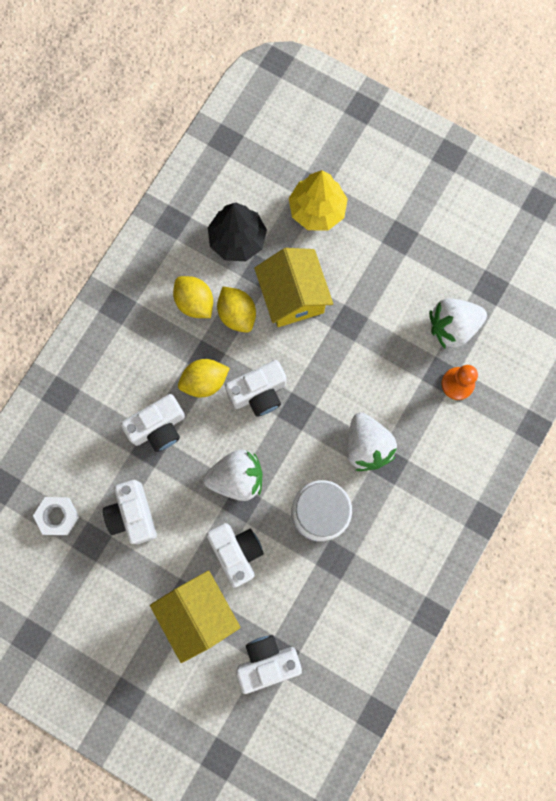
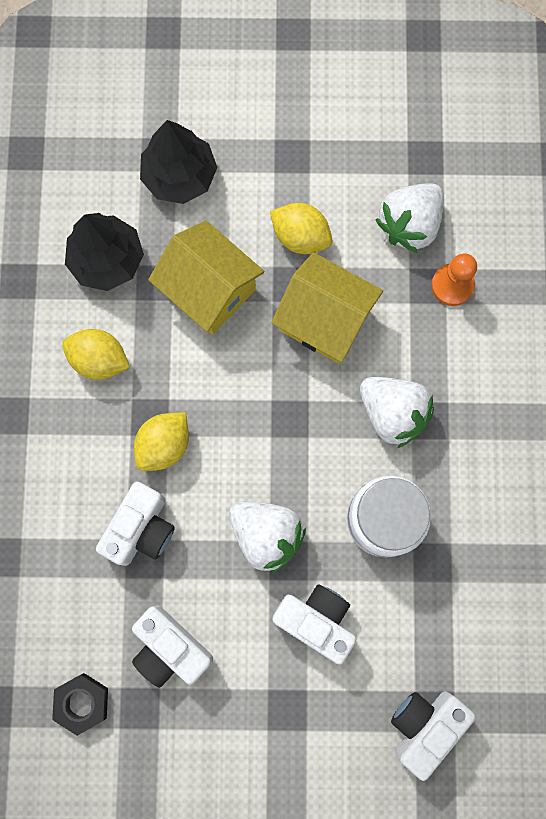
camera: 30 degrees left, 0 degrees up
(58, 516) = (82, 702): white nut -> black nut
(198, 613) = (313, 717): yellow house -> yellow house (324, 320)
(237, 314) = (157, 346): yellow lemon -> yellow lemon (300, 237)
(237, 478) = (266, 535): white strawberry -> white strawberry turned 75 degrees clockwise
(259, 393) = (234, 422): white camera -> none
(317, 210) = (179, 176): yellow tree -> black tree

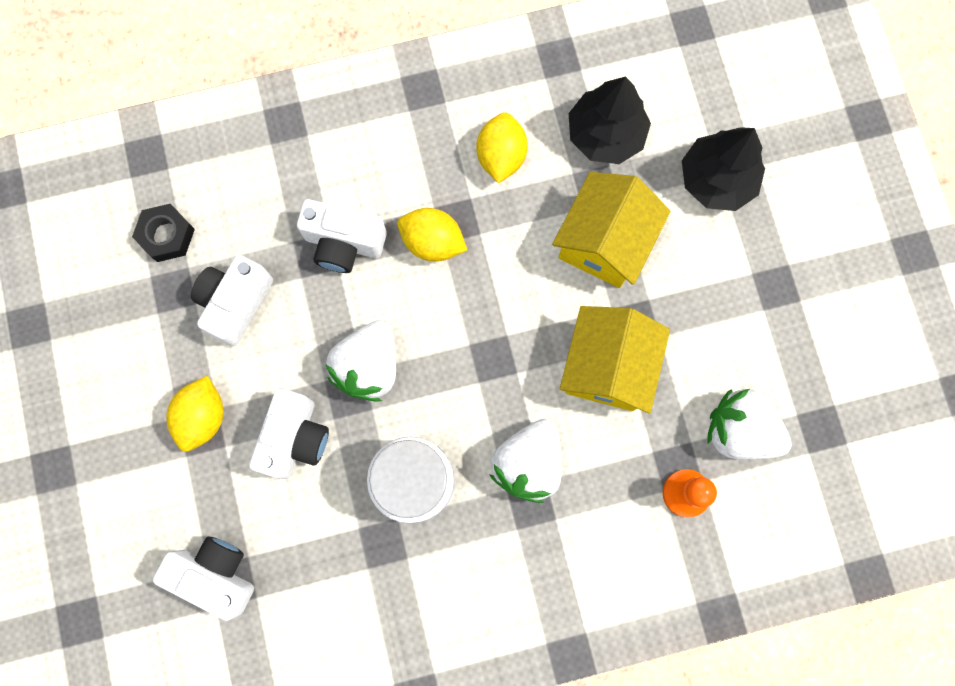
camera: 75 degrees right, 0 degrees up
(300, 237) = (690, 319): yellow lemon -> yellow lemon (203, 417)

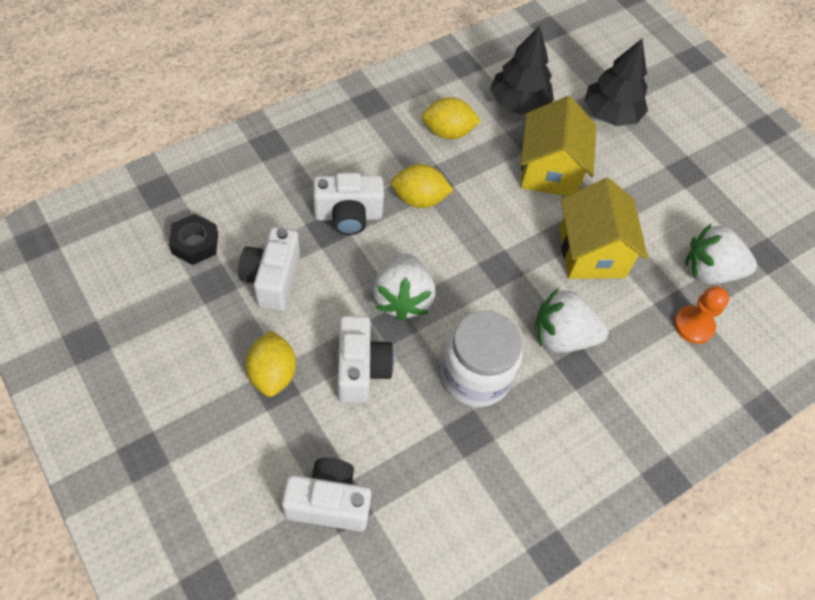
camera: 25 degrees left, 20 degrees down
(501, 156) = (448, 132): yellow lemon -> yellow lemon turned 75 degrees counterclockwise
(528, 463) = (562, 337): white strawberry -> white strawberry turned 90 degrees clockwise

